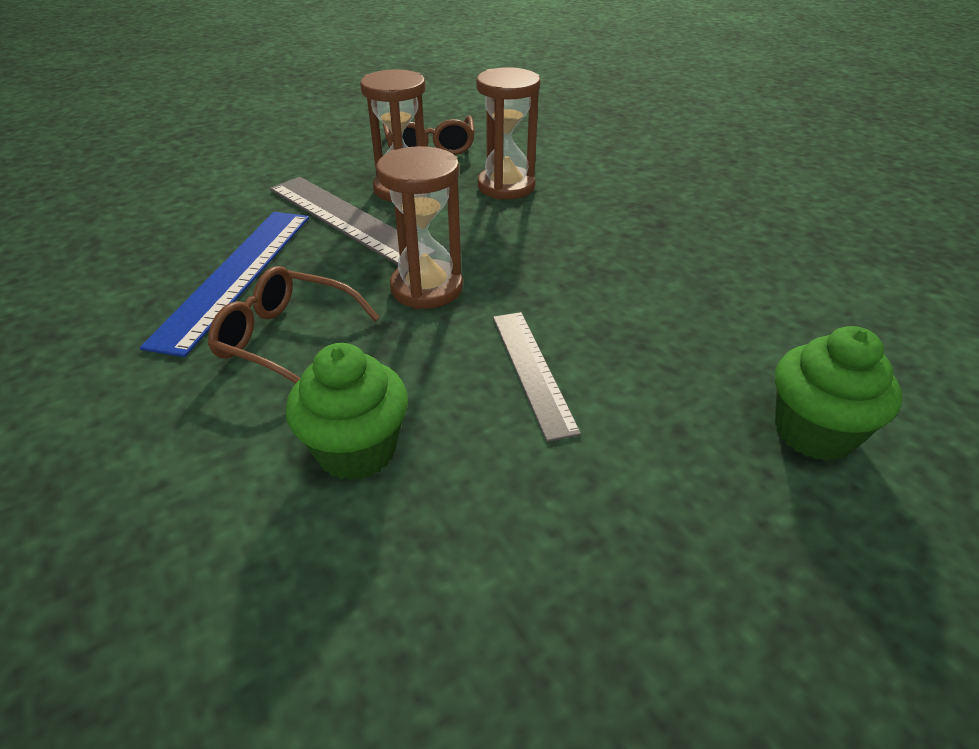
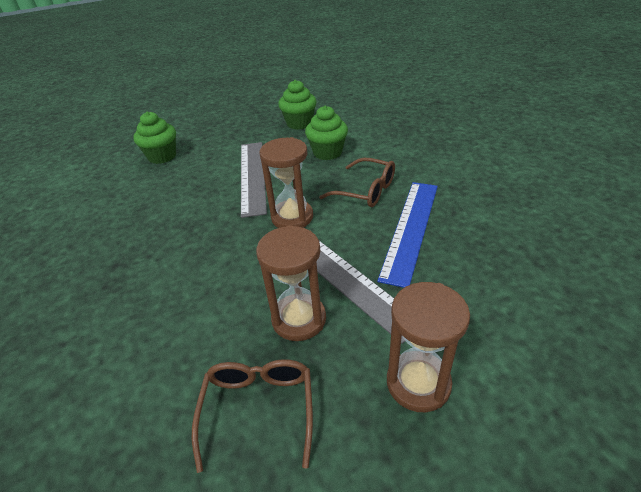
camera: 170 degrees left, 0 degrees up
(454, 612) = (299, 123): none -> green cupcake
(506, 186) = (204, 318): brown hourglass -> brown hourglass (418, 383)
(532, 371) = (252, 176): grey ruler -> grey ruler, size x1.58

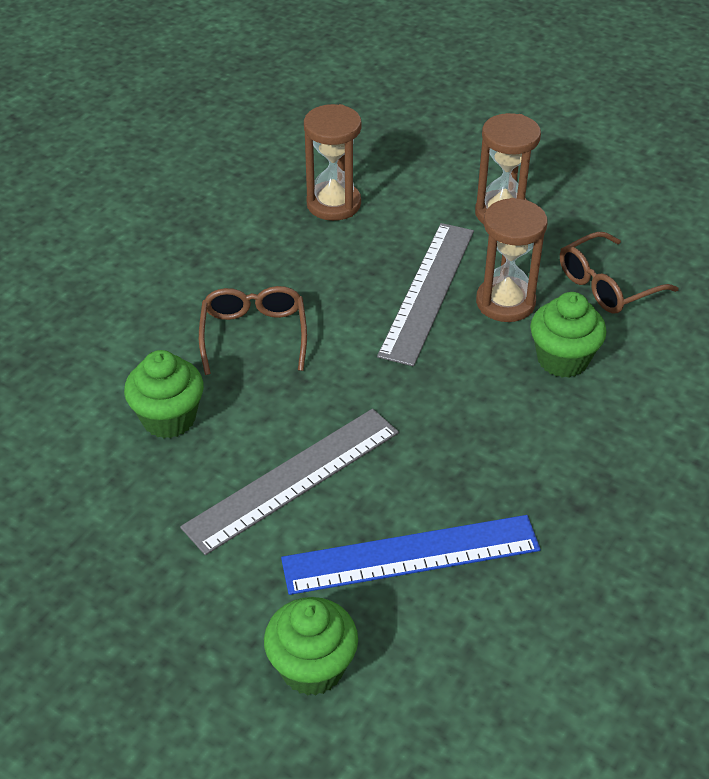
camera: 125 degrees left, 5 degrees up
(292, 217) = (360, 381): brown hourglass -> brown hourglass (333, 204)
(299, 123) = (73, 510): green cupcake -> green cupcake (562, 359)
(410, 229) = (309, 272): blue ruler -> blue ruler (411, 555)

